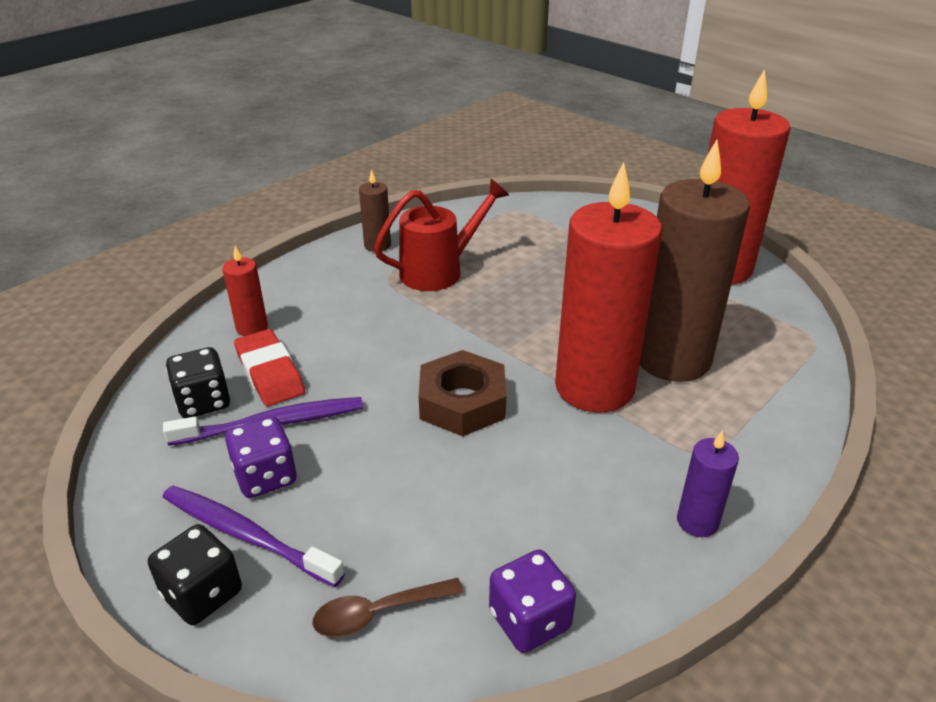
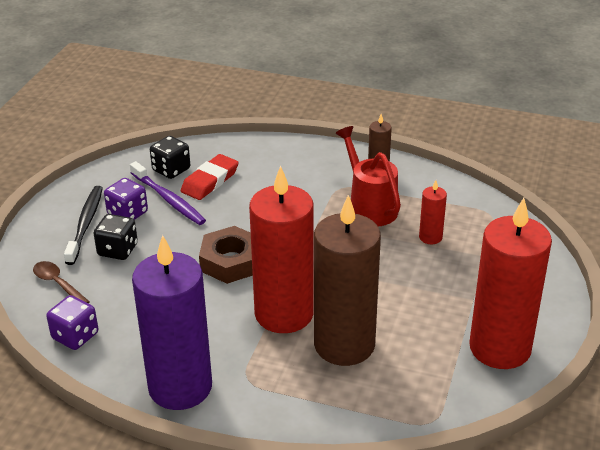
camera: 65 degrees right, 0 degrees up
(202, 594) = (45, 226): black dice -> black dice (118, 250)
(245, 535) = (86, 224): purple toothbrush -> black toothbrush
(252, 328) = (246, 158): red candle -> red candle (430, 237)
(440, 271) = (369, 206): red watering can -> red watering can turned 150 degrees counterclockwise
(697, 521) = (180, 387): purple candle -> purple candle, size x2.31

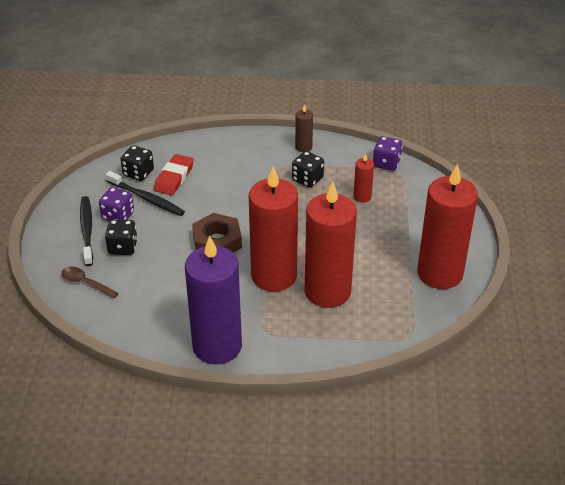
camera: 15 degrees left, 5 degrees up
(75, 336) = (118, 322): purple dice -> purple dice (386, 163)
(169, 199) = (147, 199): purple toothbrush -> black toothbrush
(344, 345) = (327, 291): brown candle -> red candle
(369, 206) = (307, 179): red watering can -> black dice

